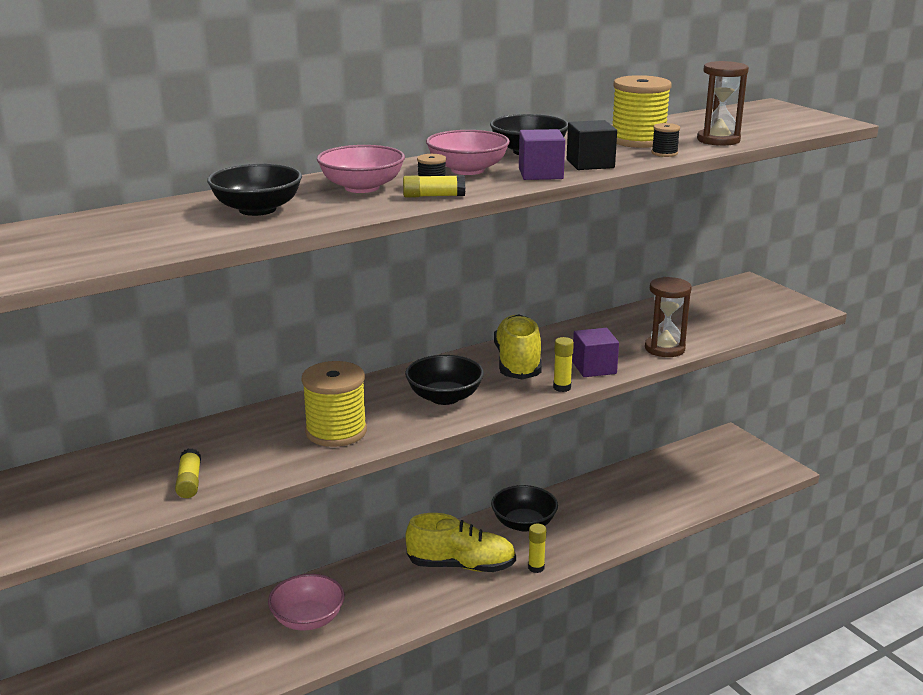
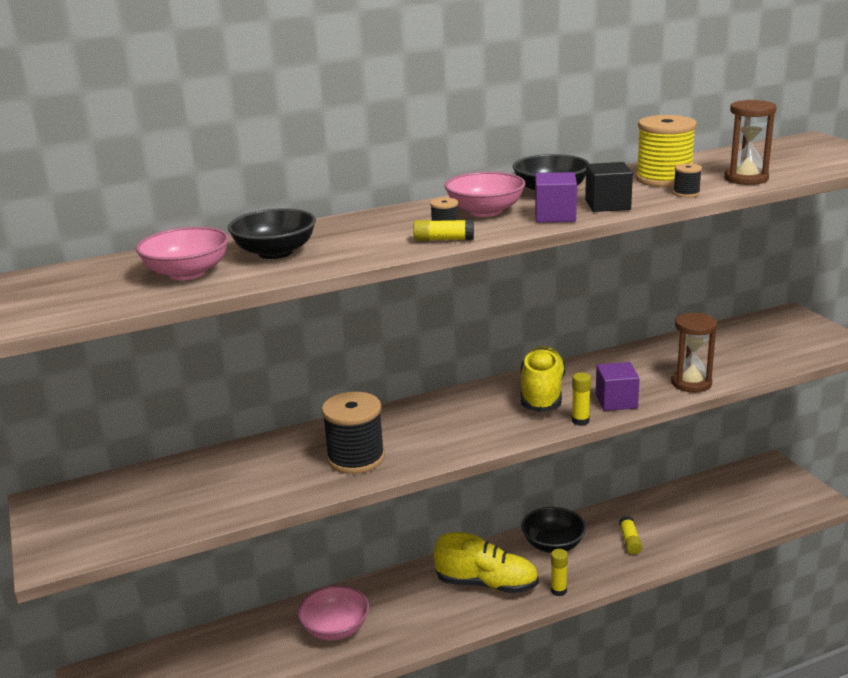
camera: 10 degrees right, 0 degrees up
(189, 482) = (213, 503): yellow glue stick -> yellow glue stick (630, 541)
(336, 431) = (356, 458): yellow spool -> black spool
(362, 187) = (379, 230): pink bowl -> pink bowl (187, 273)
(444, 397) = (464, 427): black bowl -> none

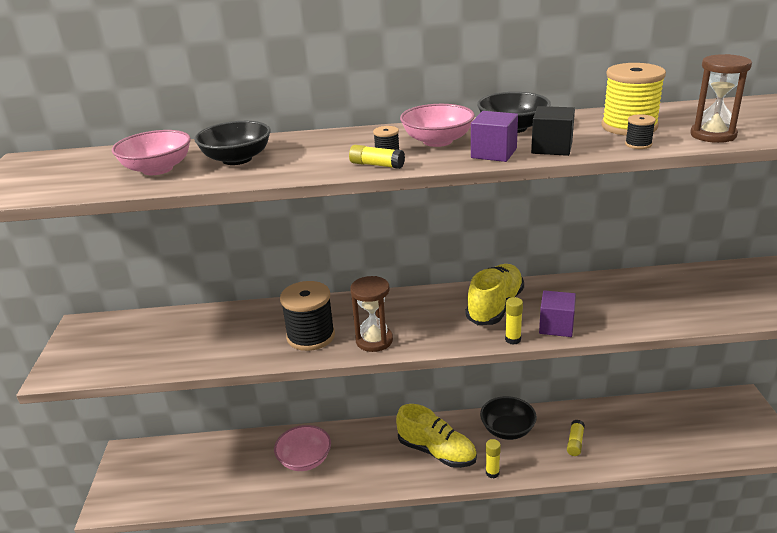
camera: 20 degrees right, 5 degrees up
(691, 383) = (636, 321): brown hourglass -> brown hourglass (374, 340)

